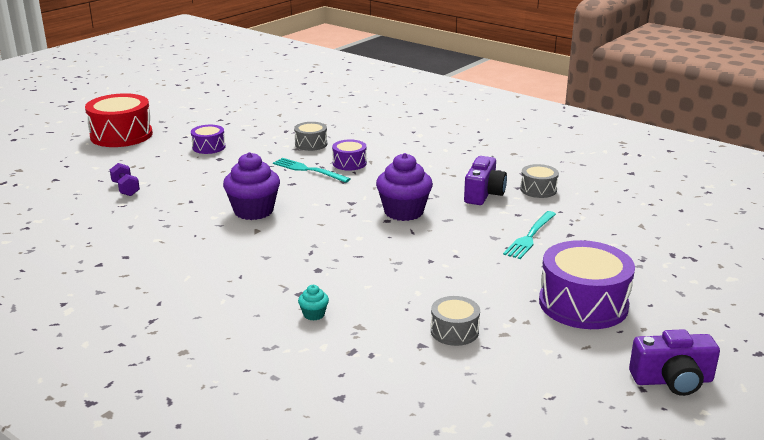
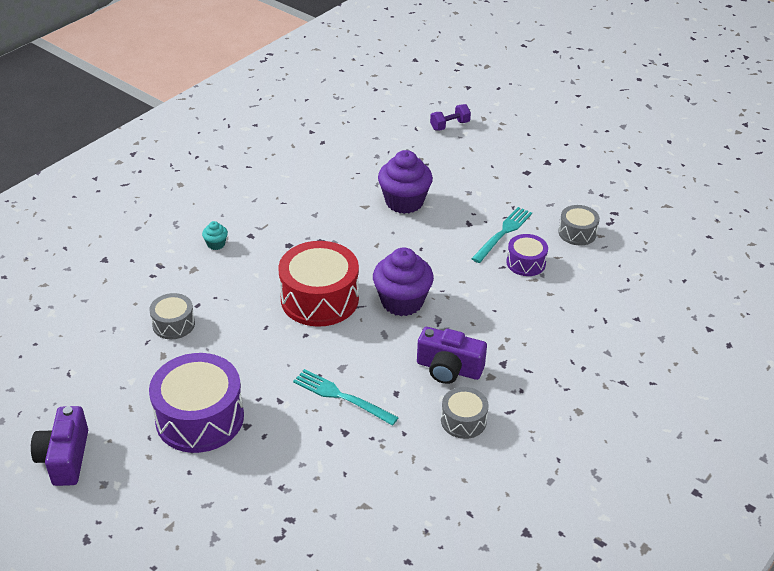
camera: 90 degrees right, 15 degrees up
(121, 135) = (577, 106): red drum -> red drum (319, 299)
(209, 147) = (555, 163): purple drum -> none

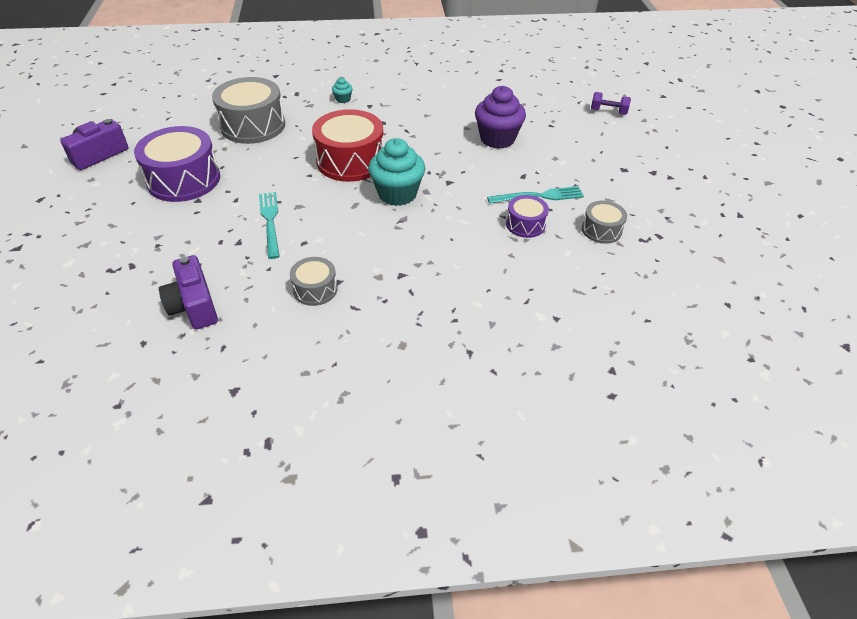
camera: 45 degrees right, 5 degrees up
(173, 324) = (253, 125): grey drum -> grey drum, size x1.91
(402, 302) = (397, 194): purple cupcake -> turquoise cupcake
(449, 369) = (359, 252): purple camera -> purple camera (194, 306)

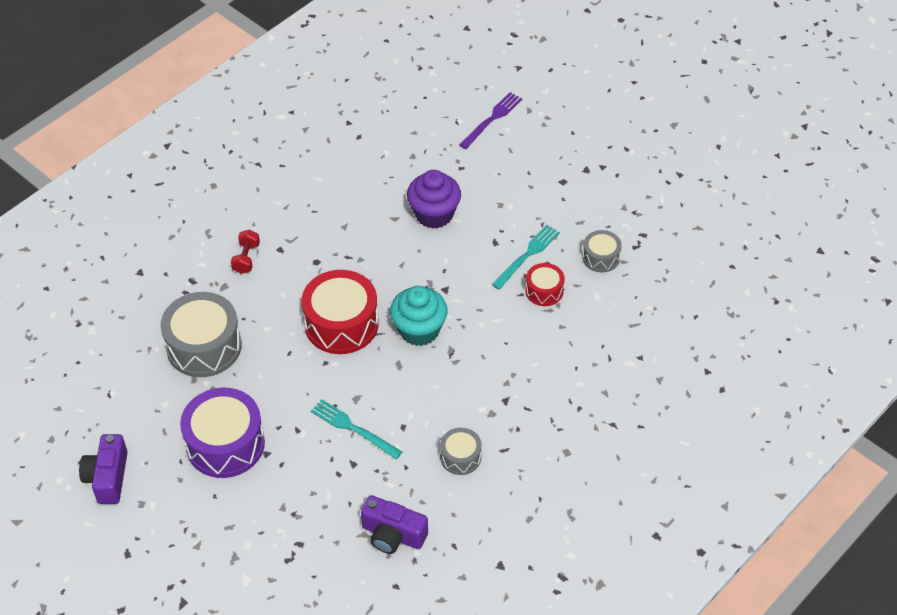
camera: 40 degrees left, 5 degrees up
(343, 99) = (246, 258): turquoise cupcake -> red dumbbell
(525, 224) = (544, 291): purple drum -> red drum
(608, 112) = (492, 119): purple dumbbell -> purple fork

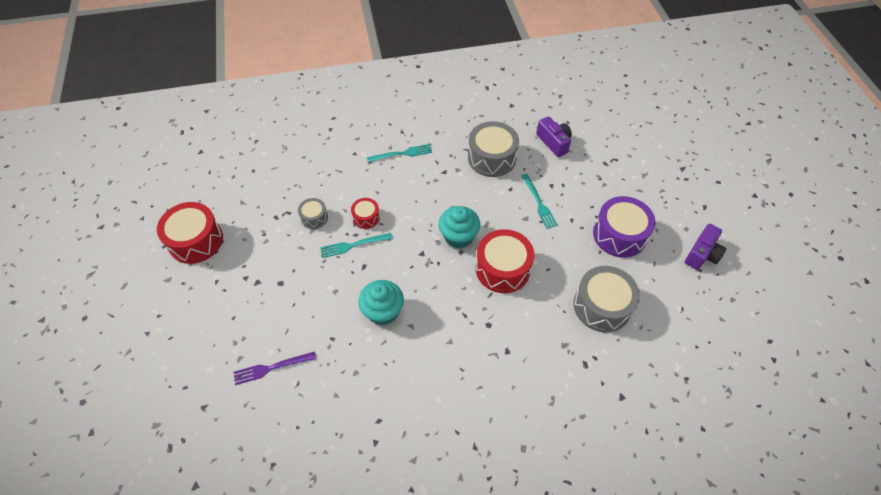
camera: 145 degrees left, 5 degrees up
(246, 258) = (536, 358): red dumbbell -> none
(434, 214) = (383, 311): purple cupcake -> turquoise cupcake
(460, 457) = (492, 158): grey drum -> grey drum, size x1.91
(581, 392) = (402, 154): none -> turquoise fork
(694, 167) = (196, 241): none -> red drum

